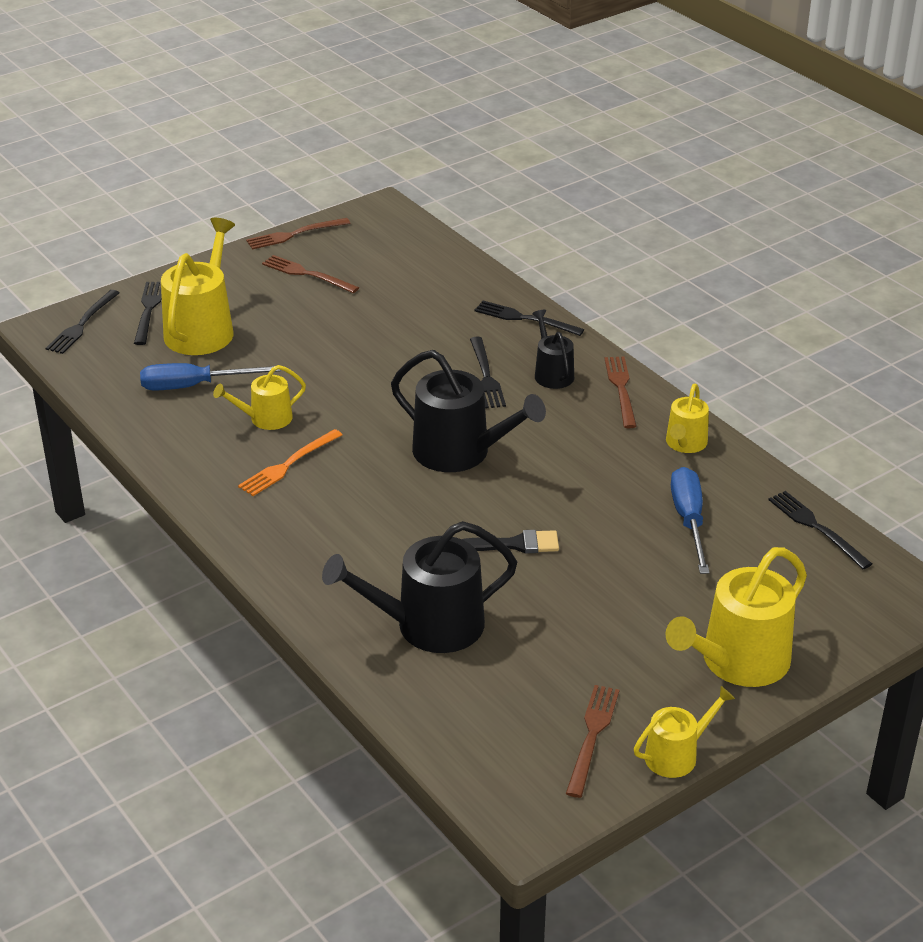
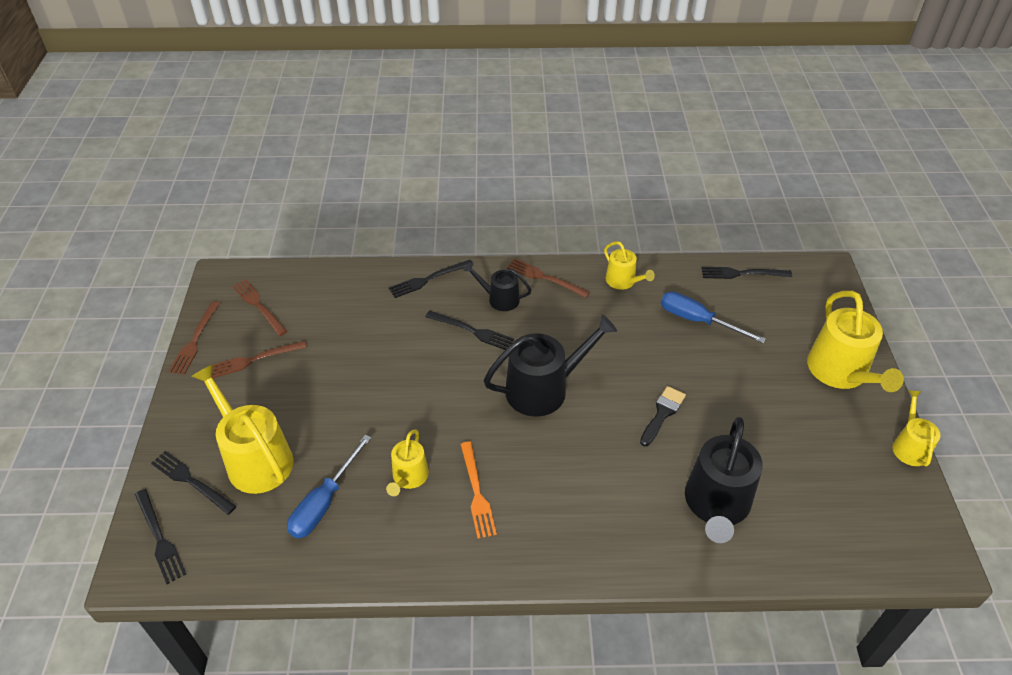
camera: 55 degrees left, 10 degrees up
(592, 736) = (873, 477): brown fork -> brown fork (259, 306)

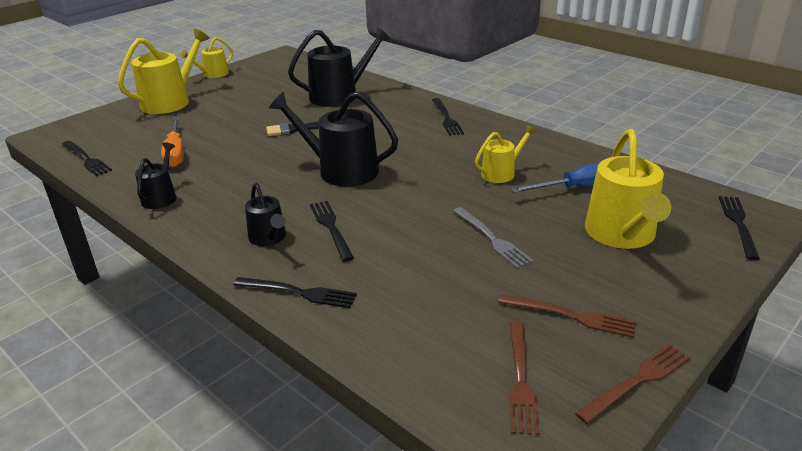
camera: 135 degrees left, 15 degrees down
(191, 481) = (695, 246): black fork -> black fork (446, 118)
(351, 392) = (492, 239): none -> grey fork
(476, 492) = (463, 149): orange fork -> none
(545, 278) = (205, 232): brown fork -> none
(623, 281) = (161, 197): yellow watering can -> black watering can
(697, 320) = (175, 153): blue screwdriver -> orange screwdriver

